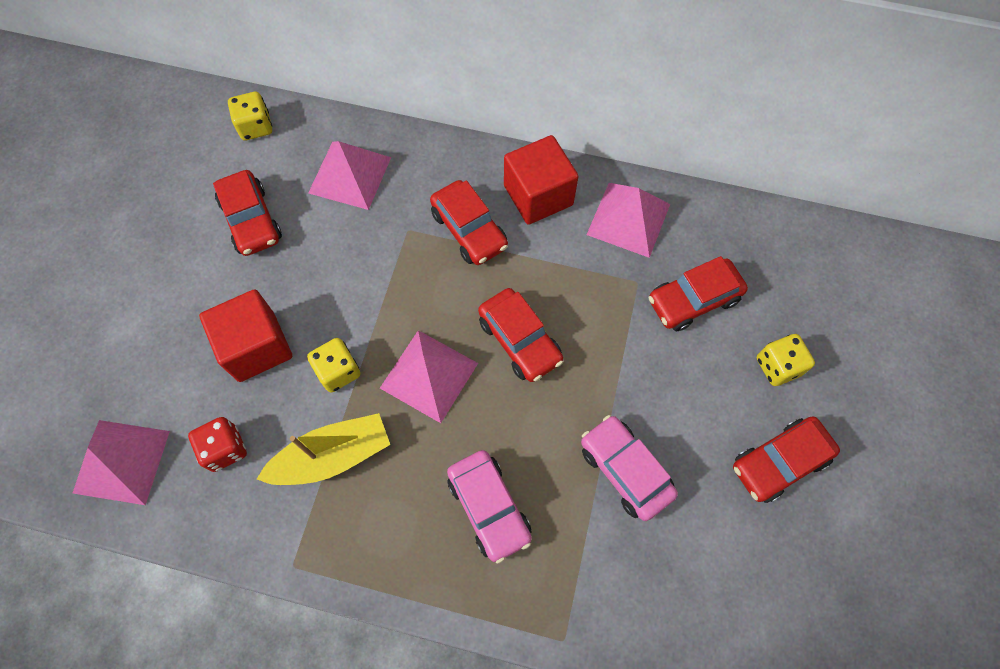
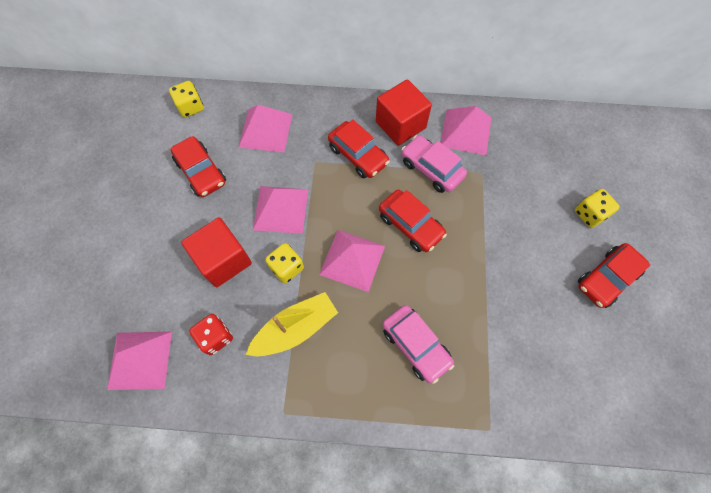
camera: 10 degrees left, 0 degrees up
(347, 289) = (280, 209): none -> pink pyramid
(625, 470) = (504, 302): pink car -> pink car (431, 169)
(693, 300) = (522, 179): red car -> none

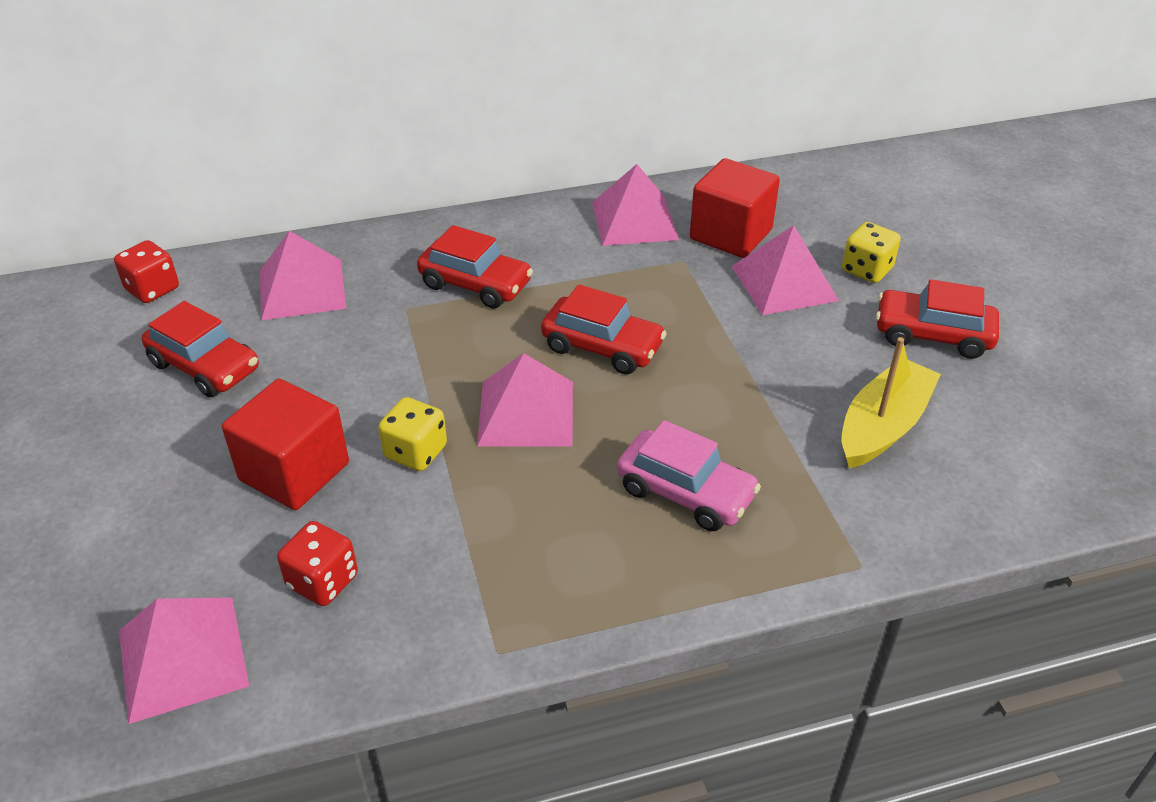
camera: 20 degrees left, 25 degrees down
(191, 107) = (152, 289): yellow dice -> red dice
(280, 209) = (371, 380): pink pyramid -> pink pyramid (784, 283)
(295, 328) = (467, 528): yellow boat -> yellow boat (883, 426)
(400, 125) = (528, 234): red cube -> red cube (731, 234)
(431, 169) = (602, 274): pink car -> none
(606, 278) = (932, 335): red car -> red car turned 75 degrees clockwise

